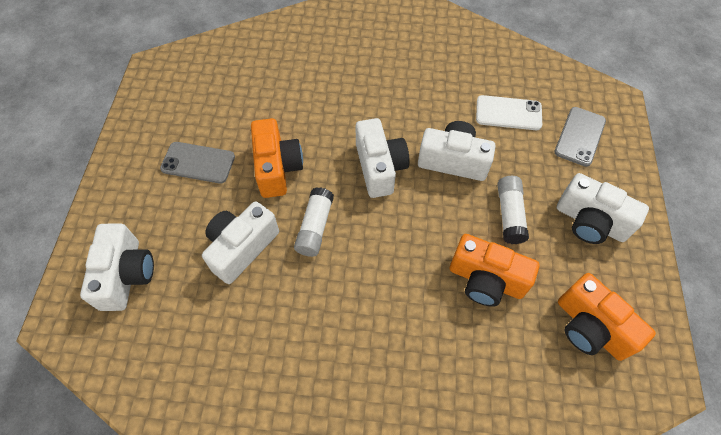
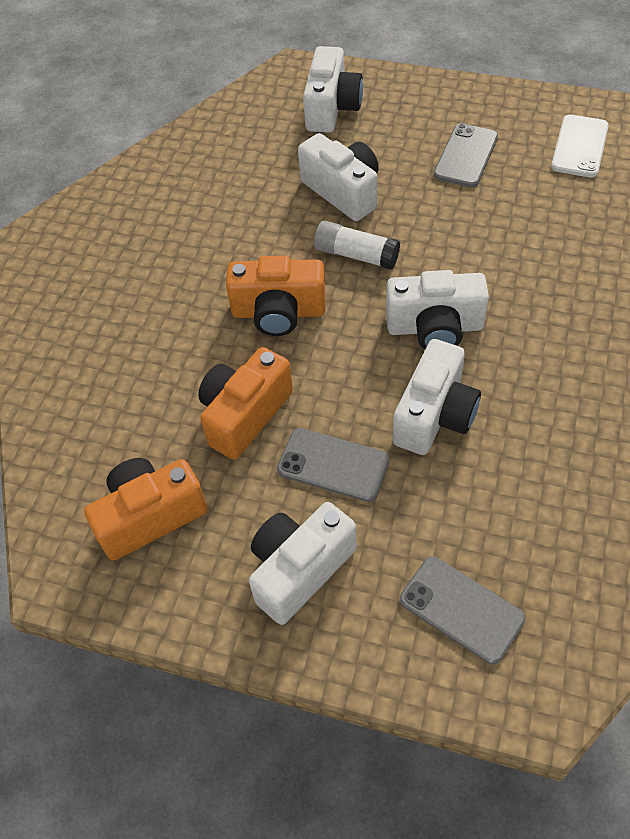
camera: 105 degrees right, 5 degrees down
(126, 275) = (332, 108): white camera -> white camera turned 90 degrees counterclockwise
(277, 168) = (449, 225): orange camera -> orange camera (278, 312)
(508, 113) = (520, 511): white phone -> white phone (579, 146)
(509, 214) = (333, 465): white glue stick -> grey phone

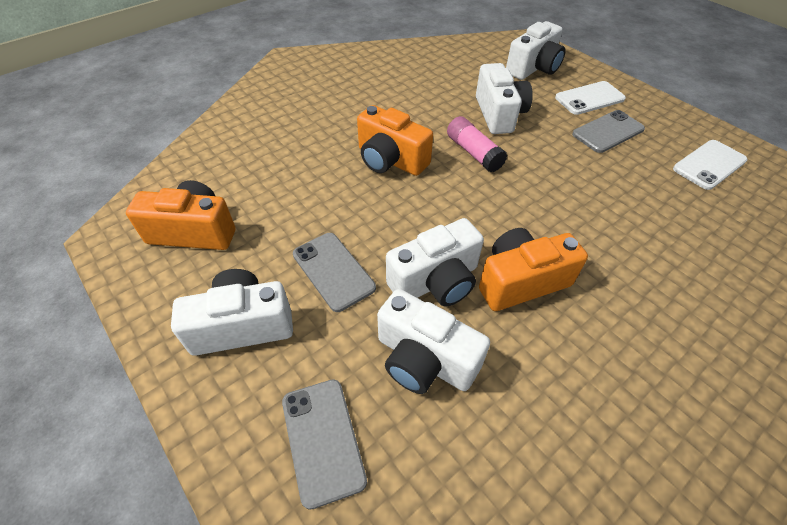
camera: 30 degrees right, 5 degrees down
(244, 414) = (309, 206): orange camera -> orange camera (521, 281)
(356, 255) = (473, 153): white glue stick -> pink glue stick
(419, 121) = (589, 98): none -> white phone
(435, 327) = (489, 224): white camera -> white camera (424, 359)

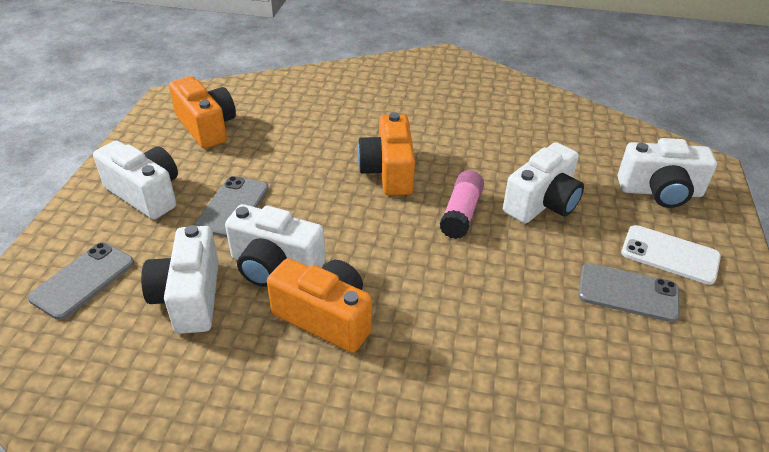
camera: 50 degrees right, 10 degrees down
(709, 165) = (690, 406): white phone -> none

